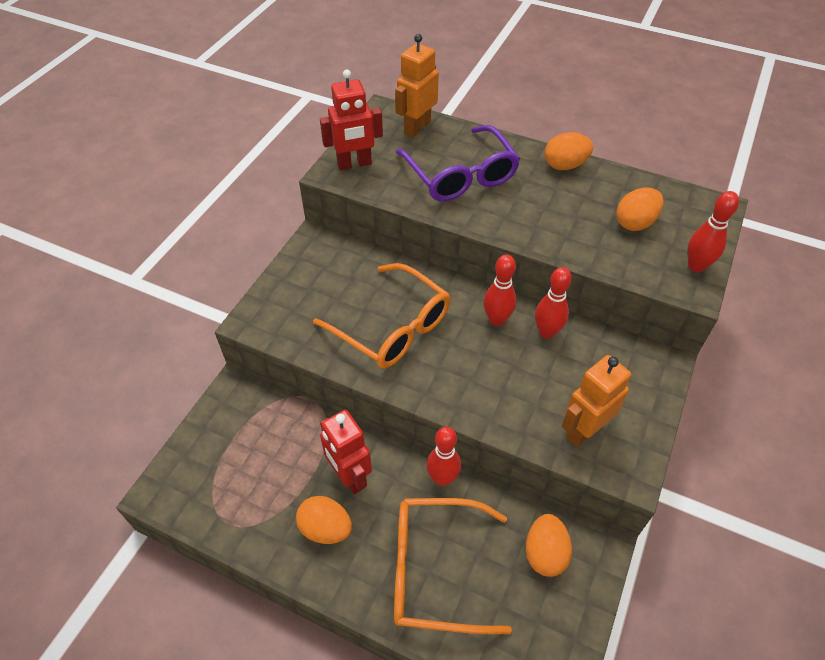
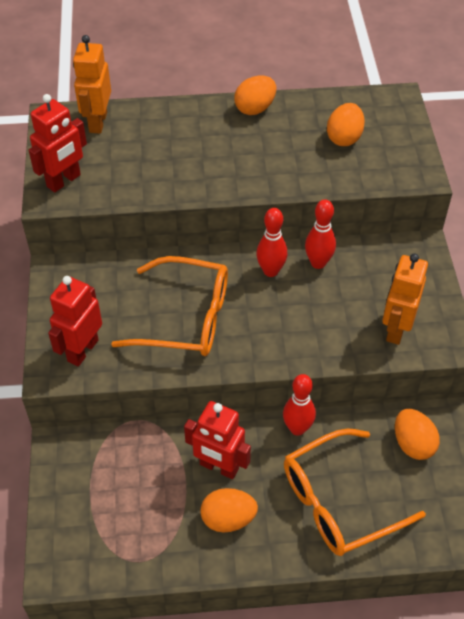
camera: 30 degrees left, 0 degrees up
(288, 315) = (82, 350): none -> red robot
(461, 176) = (171, 153): purple glasses -> none
(696, 266) = (412, 156): red bowling pin -> none

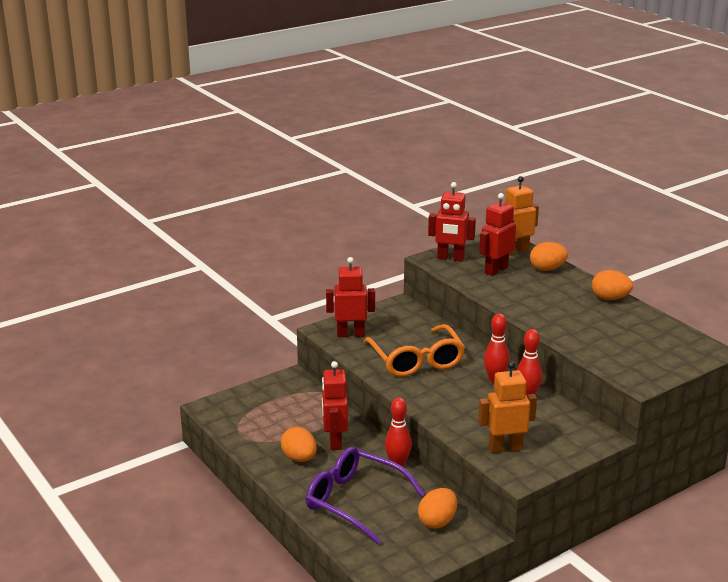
camera: 60 degrees right, 25 degrees down
(124, 159) = (496, 270): none -> red robot
(337, 502) = (354, 501): orange glasses -> purple glasses
(344, 138) = (632, 340): orange egg -> orange egg (547, 269)

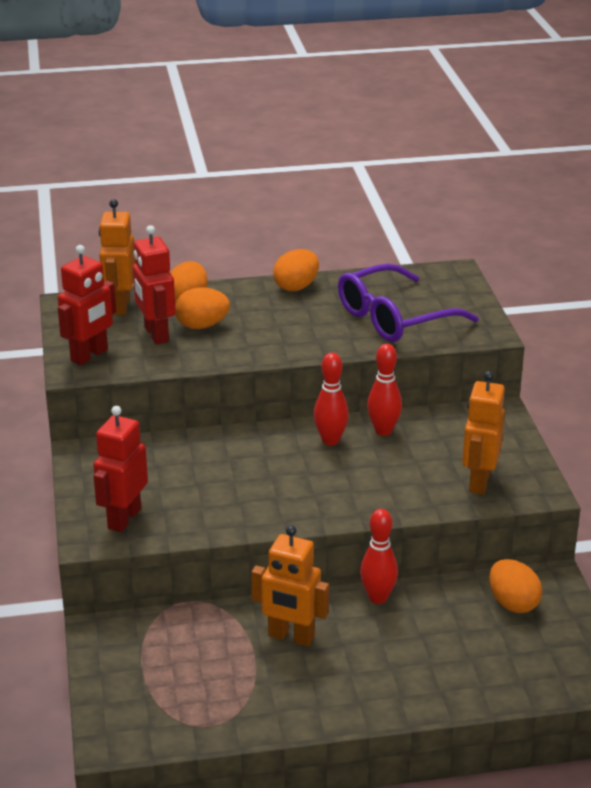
camera: 65 degrees left, 5 degrees up
(299, 458) = (308, 682): orange egg -> orange egg (202, 326)
(335, 441) = (291, 637): red robot -> orange robot
(354, 501) = (433, 659): purple glasses -> purple glasses (393, 318)
(416, 361) = (240, 485): orange glasses -> none

